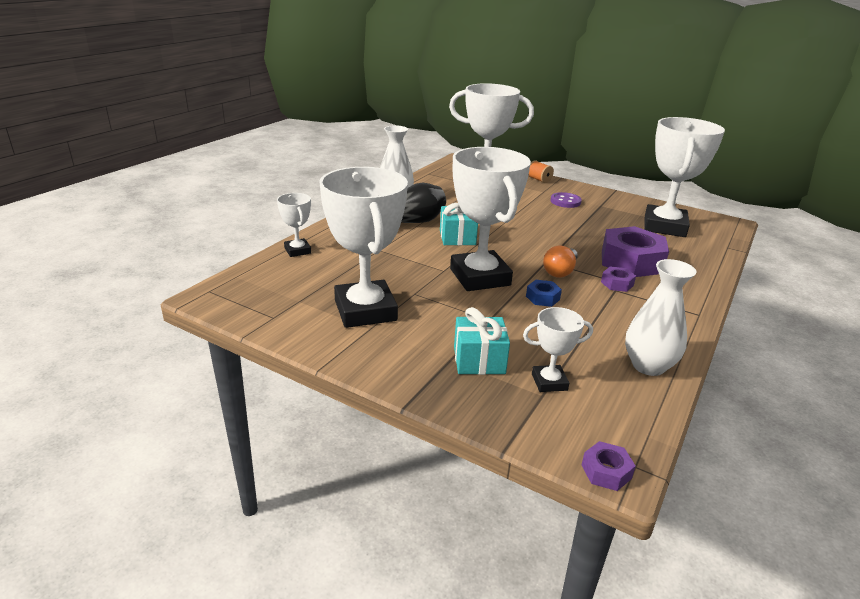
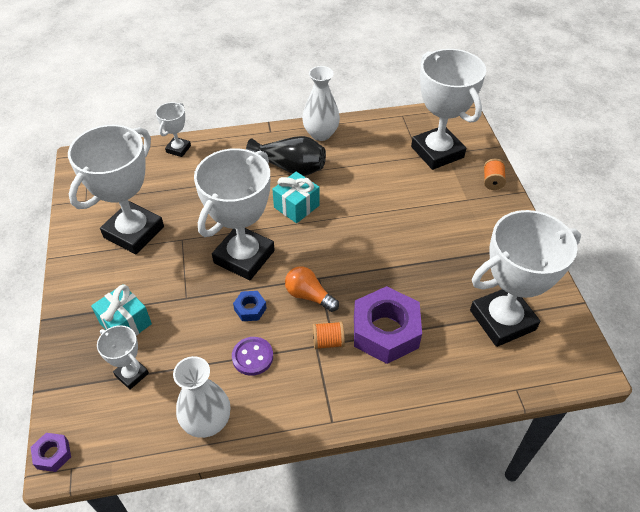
camera: 50 degrees right, 20 degrees up
(560, 271) = (309, 296): orange light bulb -> orange light bulb turned 45 degrees clockwise
(565, 201) = (464, 225): purple button -> purple button (252, 357)
(617, 284) = (328, 342): purple nut -> orange spool

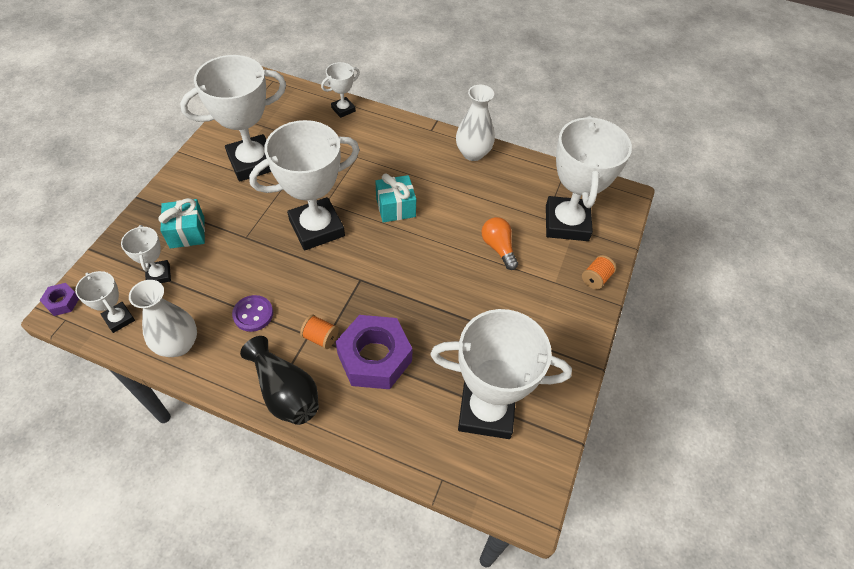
camera: 30 degrees right, 5 degrees up
(128, 434) = (119, 319): none -> white trophy
(250, 309) = (284, 274): blue nut -> none
(290, 167) = (420, 170): black vase -> black vase (285, 392)
(309, 296) = (339, 290): orange light bulb -> orange light bulb (498, 248)

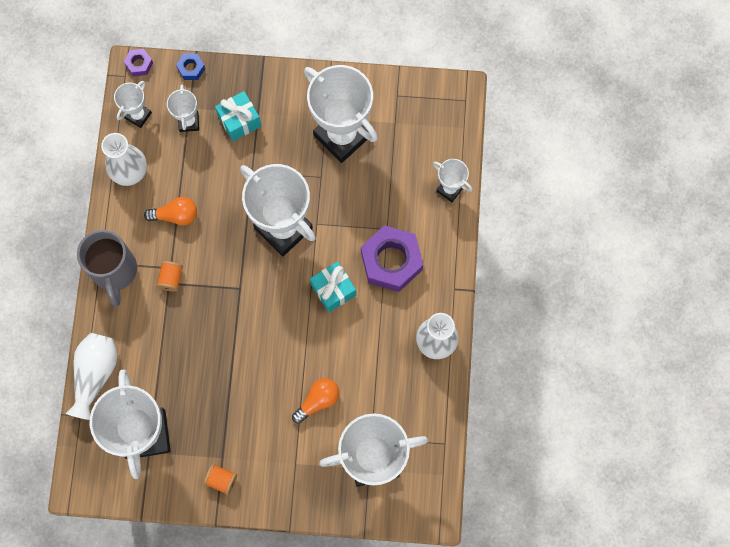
camera: 75 degrees right, 20 degrees up
(103, 257) = (191, 68): none -> blue nut
(159, 275) = (189, 122): white trophy -> white trophy turned 60 degrees counterclockwise
(253, 314) = (175, 215): purple button -> orange light bulb
(285, 392) = (115, 272): black vase -> grey mug
(374, 357) = (166, 329): purple nut -> purple nut (391, 261)
(398, 447) = (95, 374): none -> white vase
(596, 278) = (312, 501): orange spool -> orange spool (221, 480)

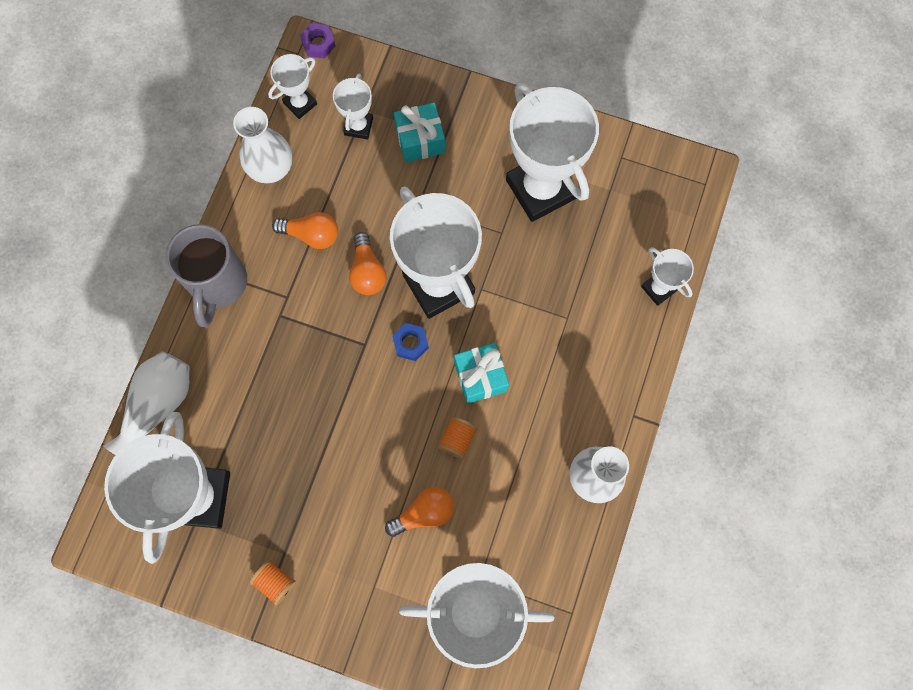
camera: 15 degrees right, 0 degrees up
(171, 279) = (284, 310): orange spool -> orange spool (457, 439)
(191, 68) = (379, 64): blue nut -> blue nut (410, 343)
(226, 232) = (367, 271): none -> orange light bulb
(391, 261) = (562, 360): purple nut -> none

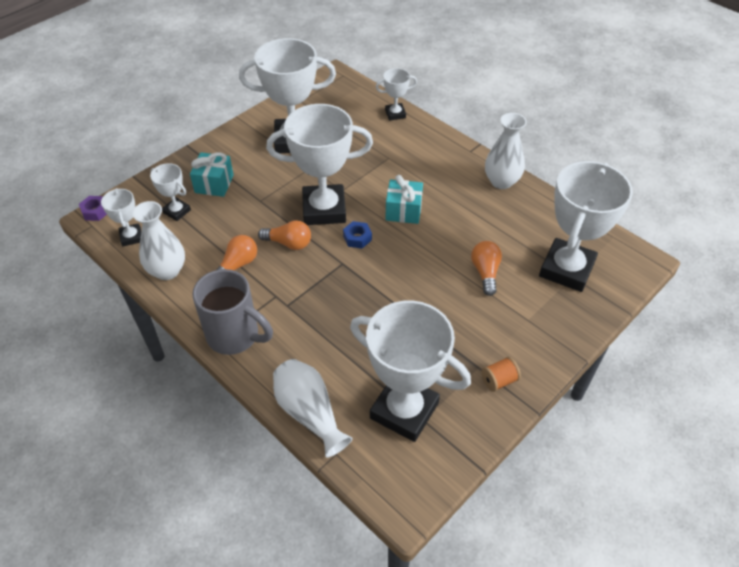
camera: 65 degrees left, 25 degrees down
(457, 439) = (441, 237): orange spool -> none

